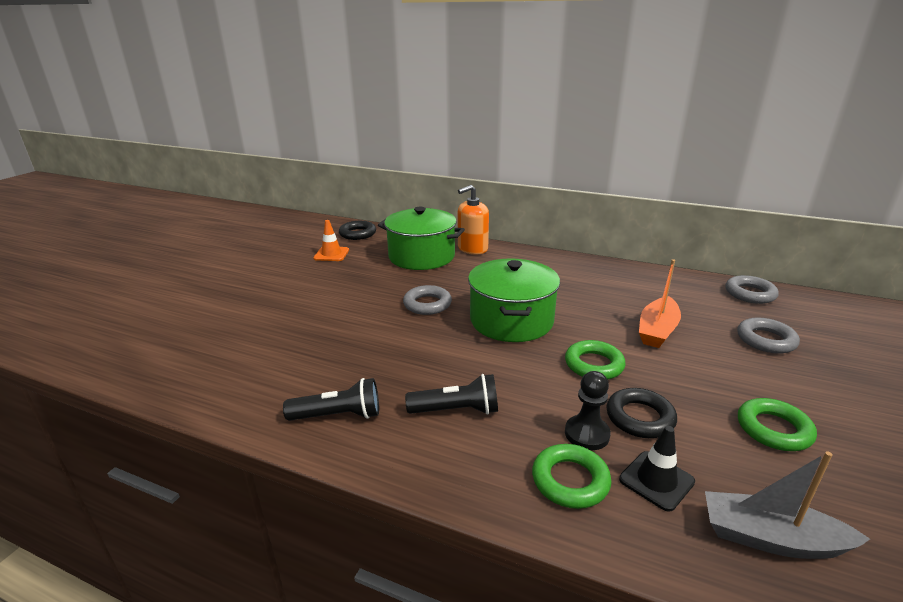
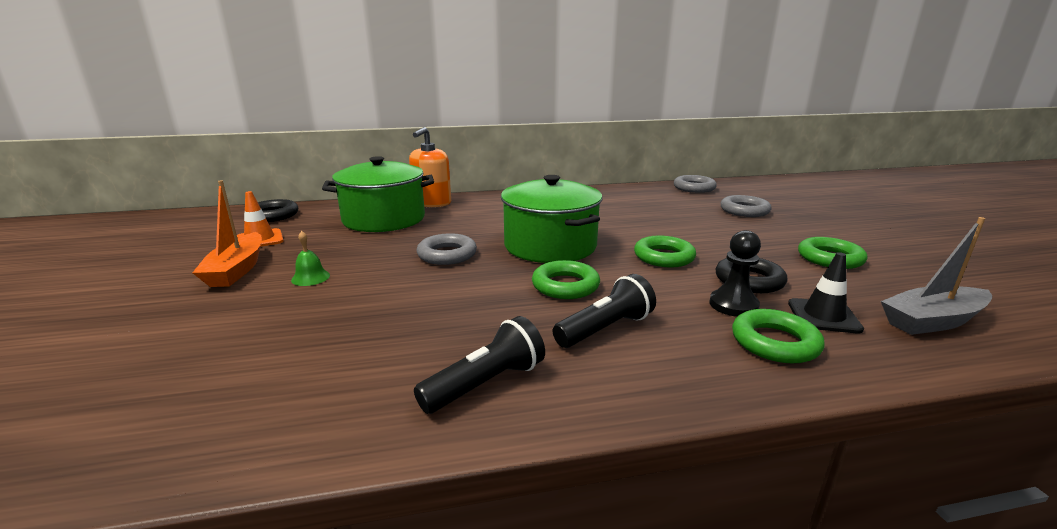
camera: 35 degrees left, 5 degrees down
(329, 296) = (310, 277): none -> green bell
(475, 362) = (565, 286): none -> green ring
(657, 330) = (672, 223): orange boat -> orange boat (237, 270)

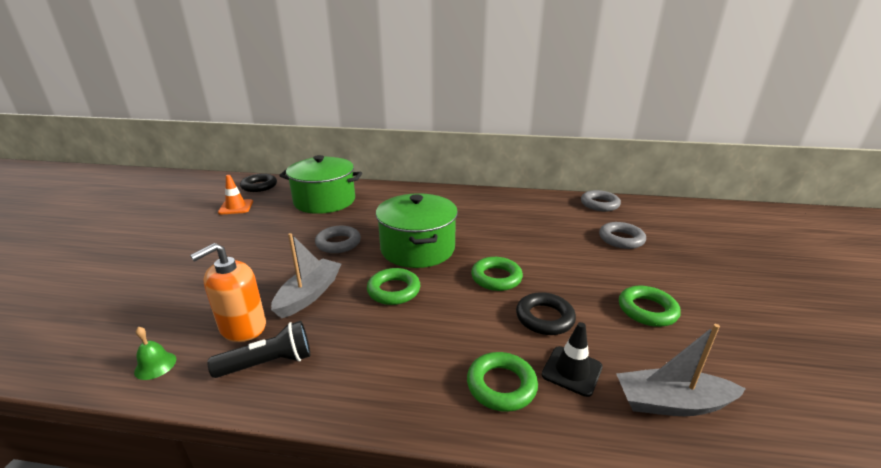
camera: 20 degrees right, 5 degrees up
(237, 270) = (205, 232): orange boat -> none
(310, 277) = (239, 247): green bell -> green bell (155, 365)
(432, 203) = (370, 189): orange soap dispenser -> orange soap dispenser (243, 327)
(464, 307) = (309, 295): none -> grey boat
(605, 329) = (385, 338): black flashlight -> none
(733, 305) = (505, 340): black pawn -> none

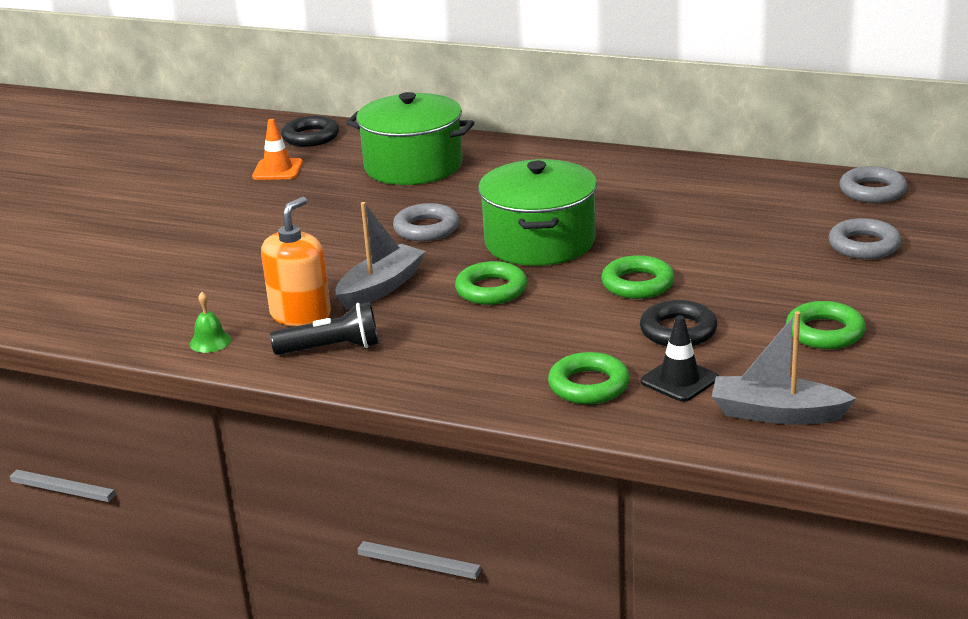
camera: 15 degrees right, 0 degrees up
(243, 327) = (300, 315): orange soap dispenser -> orange soap dispenser turned 150 degrees clockwise

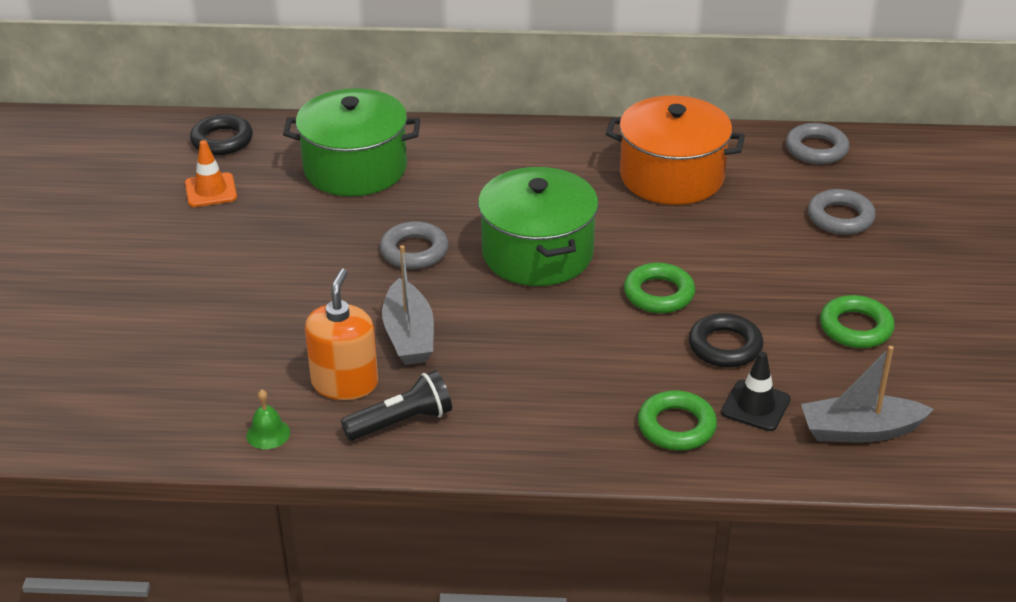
camera: 20 degrees left, 10 degrees up
(381, 288) = (409, 335): grey boat -> grey boat turned 150 degrees clockwise
(491, 290) = (522, 322): green ring -> none
(709, 198) = (671, 176): none -> orange pot

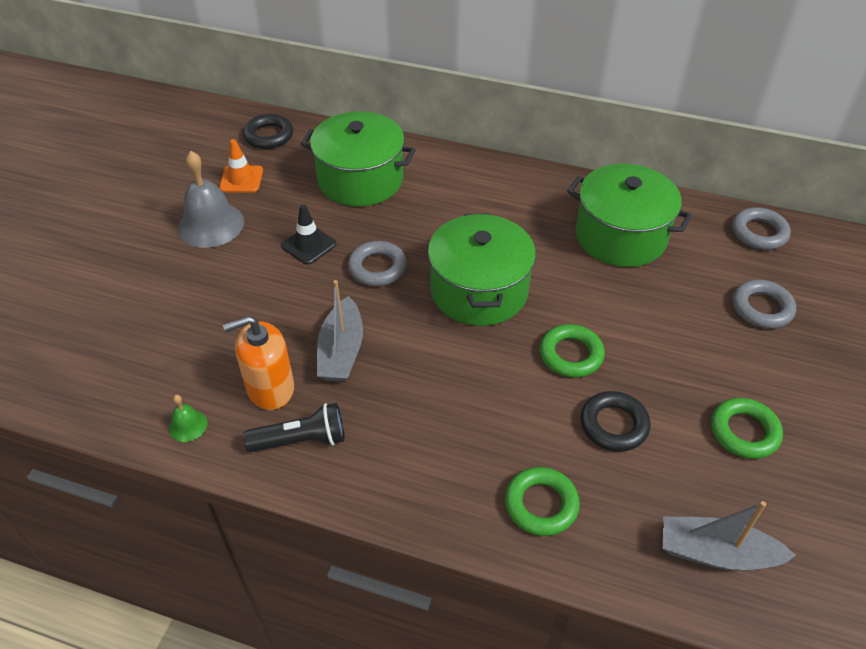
camera: 15 degrees right, 10 degrees up
(196, 242) = (211, 224): none -> grey bell
(345, 383) = (270, 388): orange soap dispenser -> orange soap dispenser turned 135 degrees counterclockwise
(671, 176) = (620, 236): orange pot -> green pot
(755, 406) = (622, 499): black traffic cone -> black traffic cone (309, 245)

